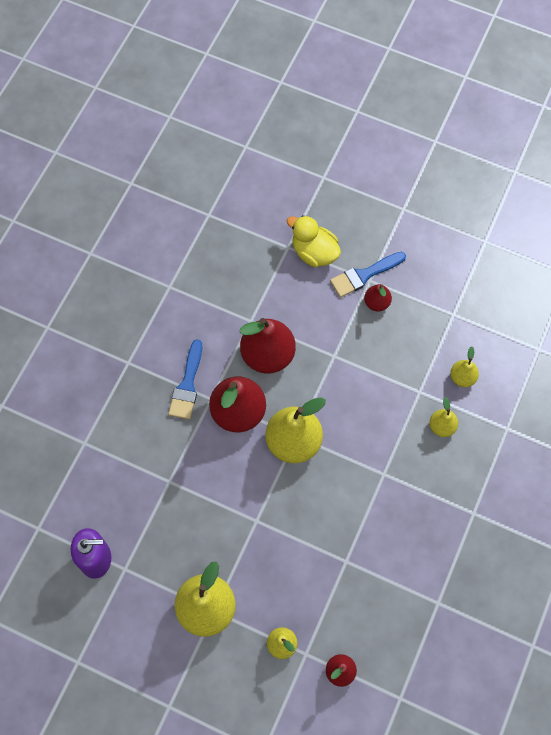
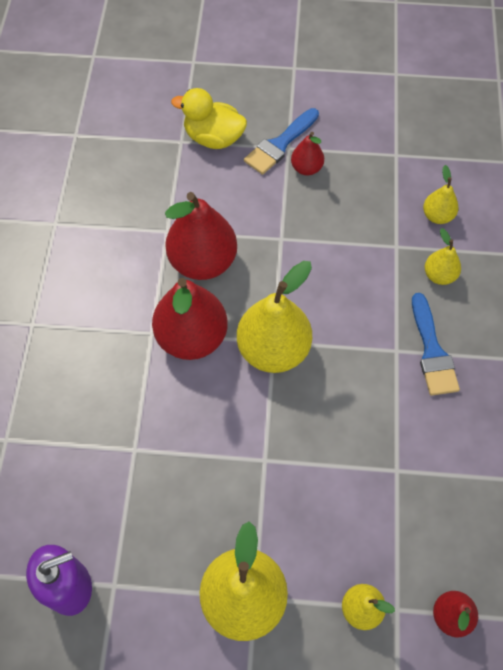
camera: 20 degrees left, 5 degrees down
(187, 385) = (116, 327): blue brush -> blue brush (432, 351)

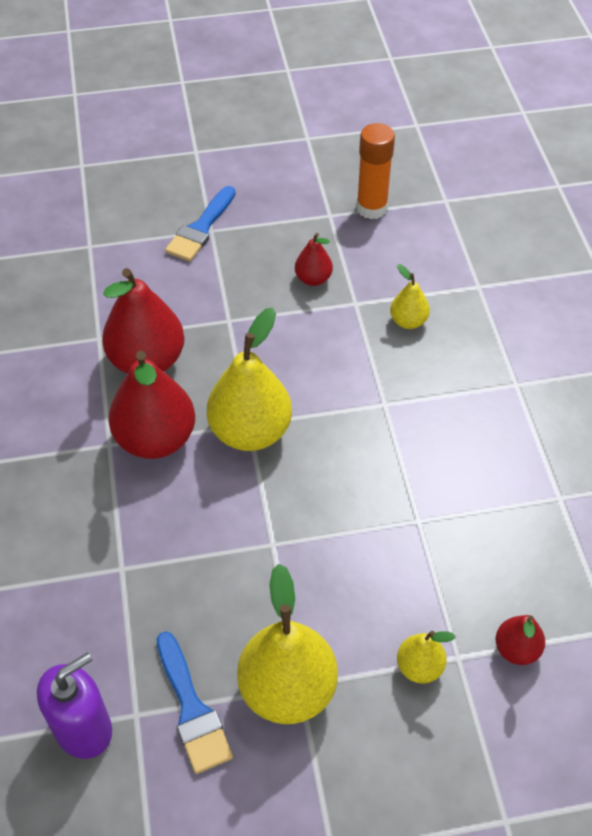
camera: 15 degrees left, 10 degrees down
(213, 138) = (125, 236): yellow duck -> none
(306, 168) = (236, 246): red pear -> red pear (313, 279)
(432, 351) = (422, 396): blue brush -> blue brush (192, 709)
(436, 156) = (372, 208): none -> orange glue stick
(437, 216) = (390, 265): yellow pear -> none

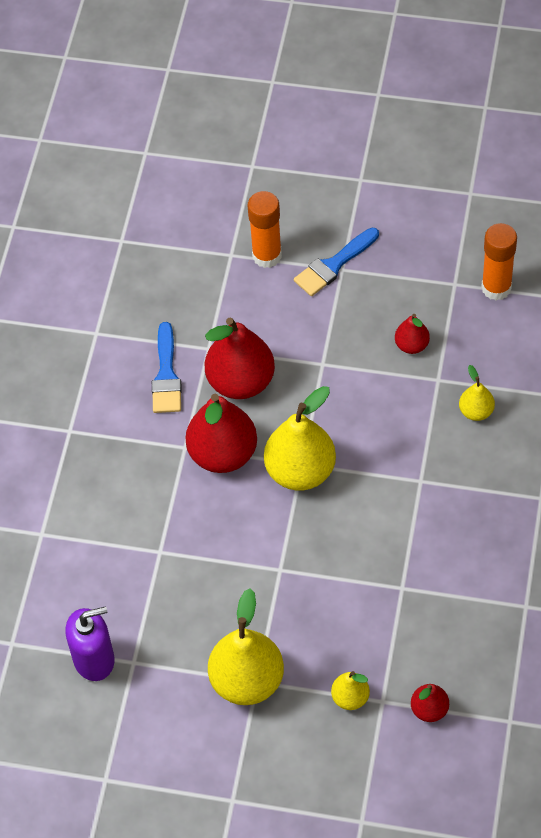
camera: 25 degrees right, 5 degrees up
(128, 237) = (267, 256): none -> orange glue stick
(192, 709) = (174, 672): blue brush -> blue brush (166, 375)

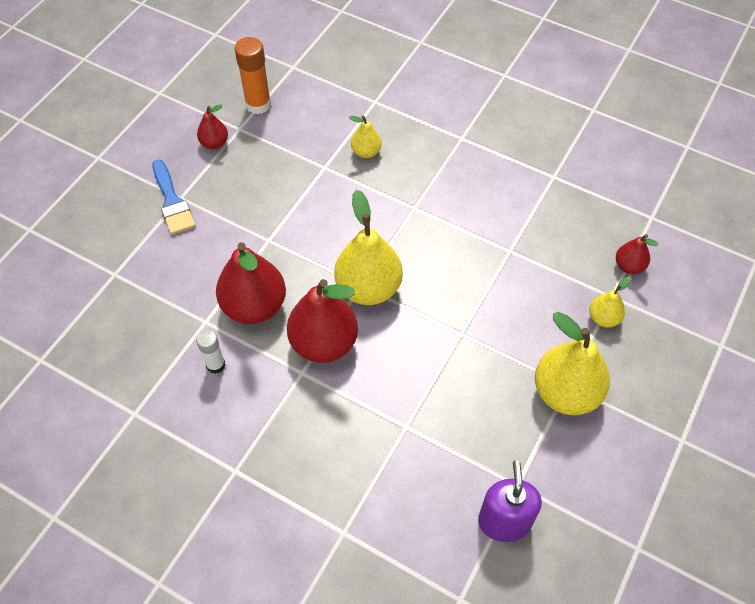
camera: 75 degrees left, 0 degrees up
(166, 375) = (215, 365): blue brush -> white glue stick
(267, 256) = (132, 247): orange glue stick -> none
(411, 345) = (282, 173): red pear -> red pear (214, 143)

